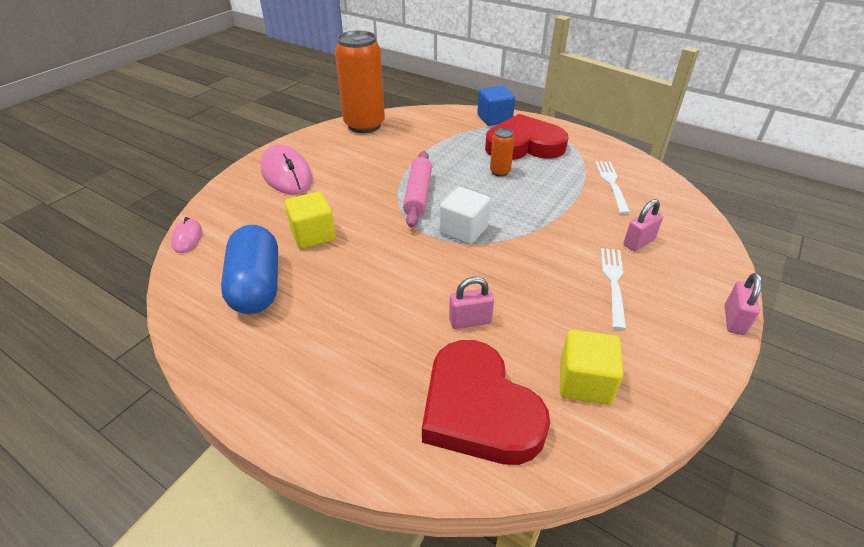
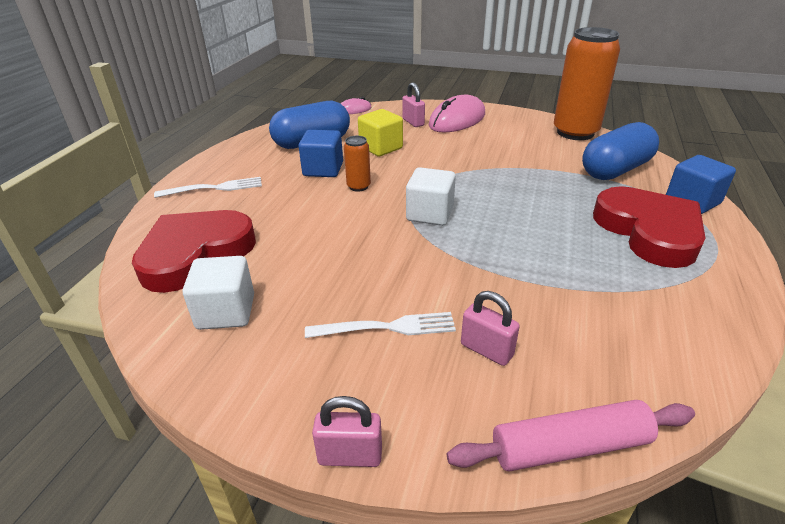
camera: 75 degrees right, 5 degrees down
(337, 285) = (323, 169): none -> blue cube
(418, 195) = (473, 180): pink rolling pin -> pink rolling pin (569, 446)
(438, 130) = (615, 170): none -> blue capsule
(470, 321) = (297, 236): pink padlock -> pink padlock (413, 122)
(500, 172) = (563, 221): orange can -> orange can (358, 186)
(584, 382) = (226, 312): yellow cube -> white cube
(611, 184) = (622, 318): white fork -> white fork (215, 188)

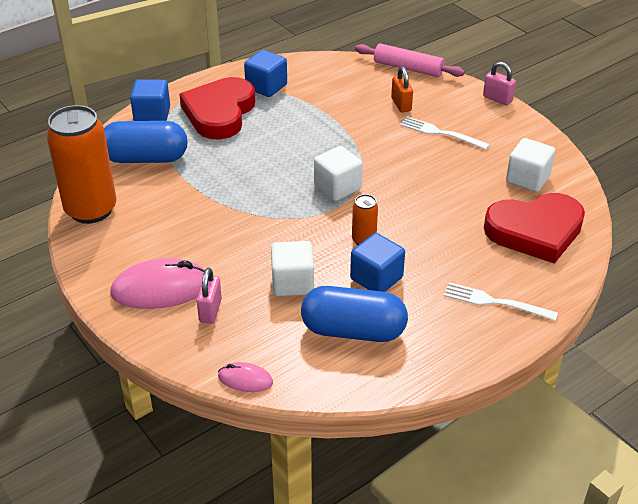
camera: 145 degrees left, 5 degrees up
(381, 148) = (292, 283): yellow cube -> white cube
(486, 350) = (401, 104): pink padlock -> orange padlock
(675, 287) = (266, 87): none -> blue cube

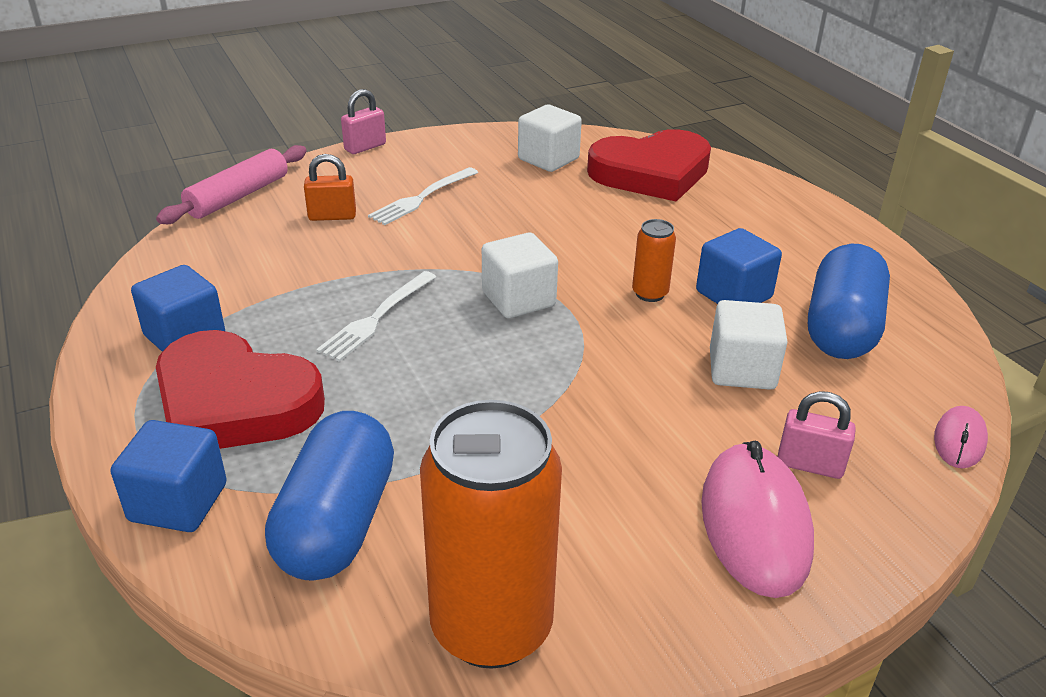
camera: 80 degrees left, 5 degrees down
(494, 302) = (779, 220): white fork -> white fork (376, 319)
(535, 231) = (651, 173): red heart -> red heart turned 75 degrees clockwise

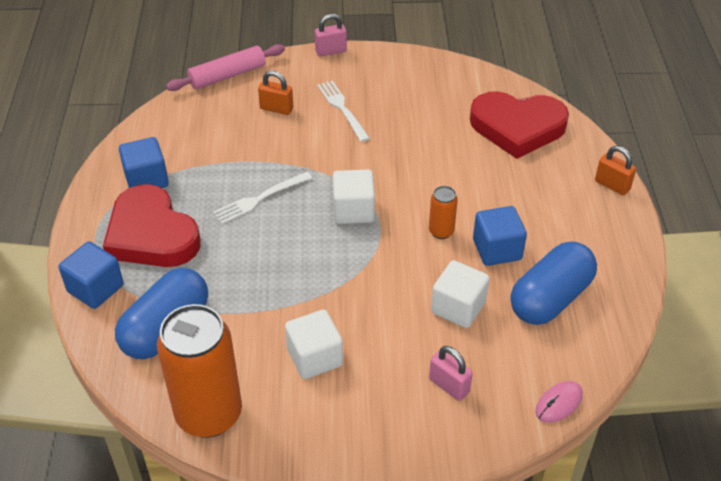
camera: 25 degrees right, 10 degrees up
(421, 198) = (342, 108): white fork -> white fork turned 90 degrees clockwise
(548, 159) = (451, 95): white cube -> white cube (314, 357)
(754, 524) = (387, 410): pink mouse -> none
(803, 202) = (612, 185): none -> orange padlock

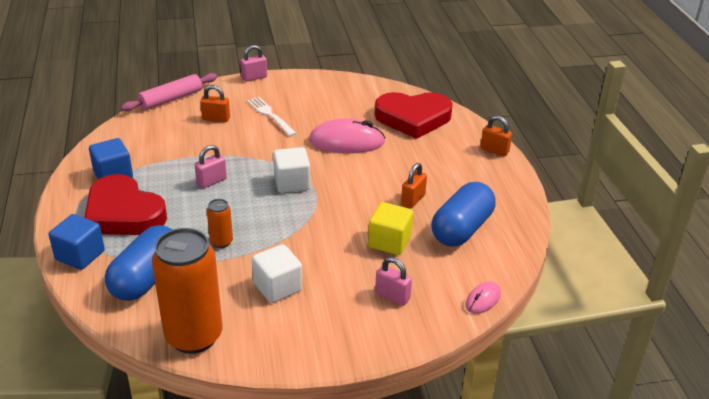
camera: 10 degrees left, 10 degrees down
(259, 199) = (211, 181): white fork -> pink padlock
(429, 155) = (346, 141): none -> pink mouse
(441, 231) = (366, 191): orange can -> orange can (221, 242)
(458, 308) = (389, 242): white cube -> yellow cube
(497, 249) = (413, 200): blue cube -> orange padlock

